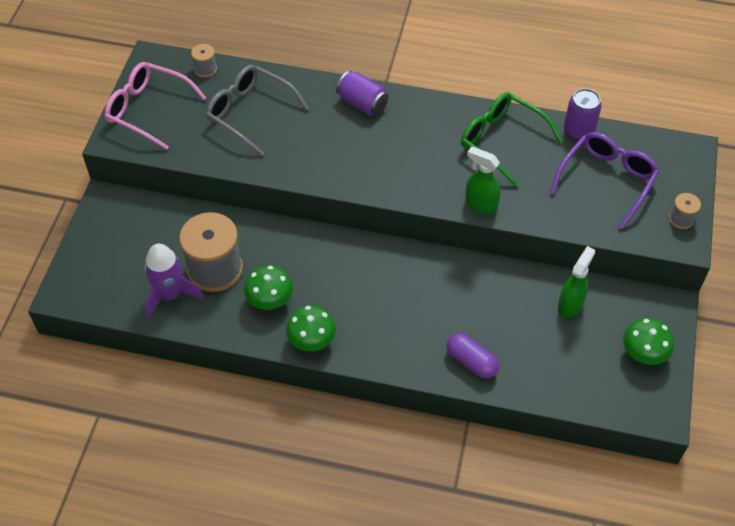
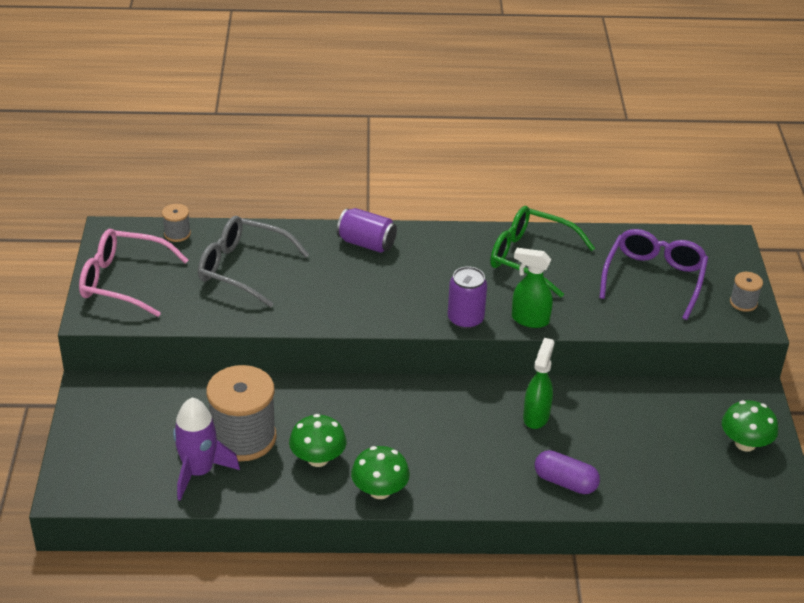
camera: 15 degrees left, 15 degrees down
(570, 305) = (651, 410): green spray bottle -> green spray bottle (536, 416)
(578, 131) = (607, 238): purple can -> purple can (465, 319)

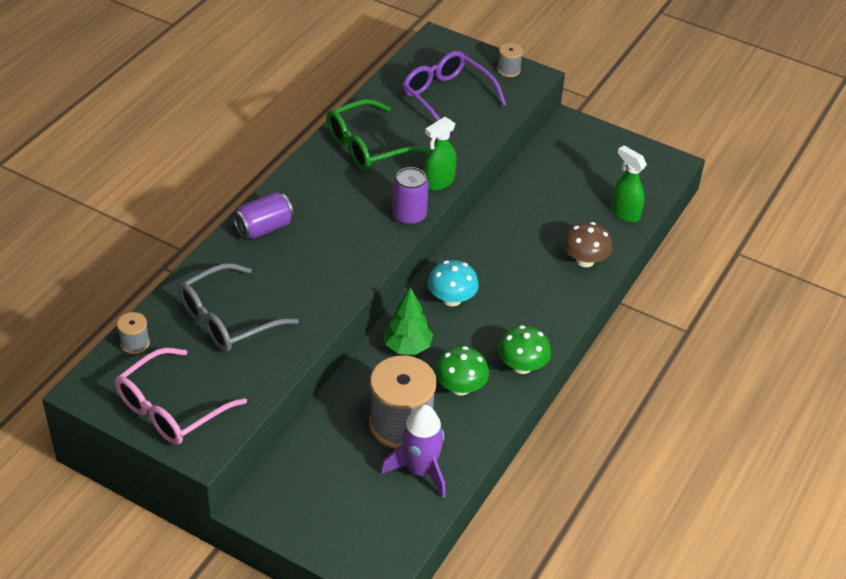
camera: 60 degrees left, 5 degrees up
(339, 404) = (407, 347): none -> green tree
(424, 409) = (452, 299): none -> turquoise mushroom
(536, 416) = (507, 241): green spray bottle -> green spray bottle (625, 213)
(565, 482) = (585, 260): purple capsule -> brown mushroom
(745, 443) = (611, 154): green mushroom -> none

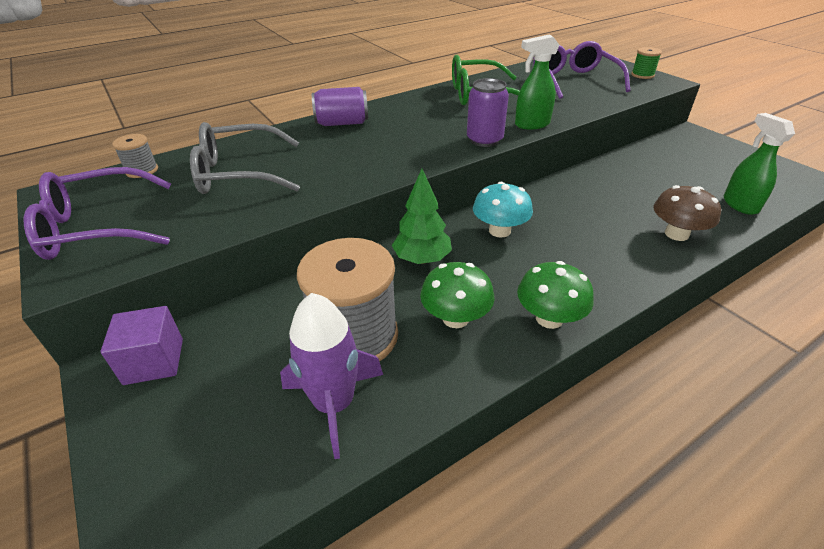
camera: 30 degrees right, 5 degrees down
(171, 408) = (98, 228): pink glasses -> purple glasses
(277, 490) = (154, 361): none -> purple cube
(508, 70) = (642, 75): grey spool -> green spool

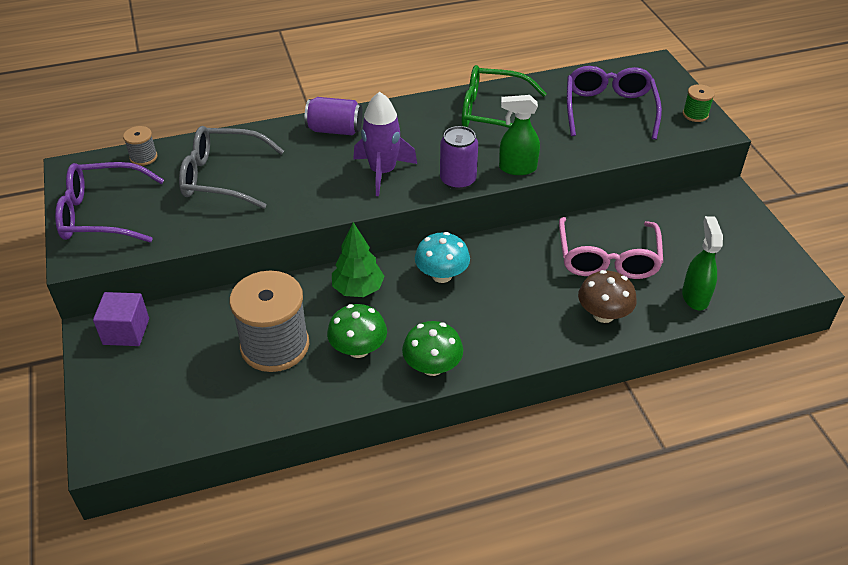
camera: 15 degrees right, 5 degrees up
(334, 404) = (240, 393): purple rocket -> purple rocket (382, 172)
(639, 190) = (607, 259): none -> pink glasses

